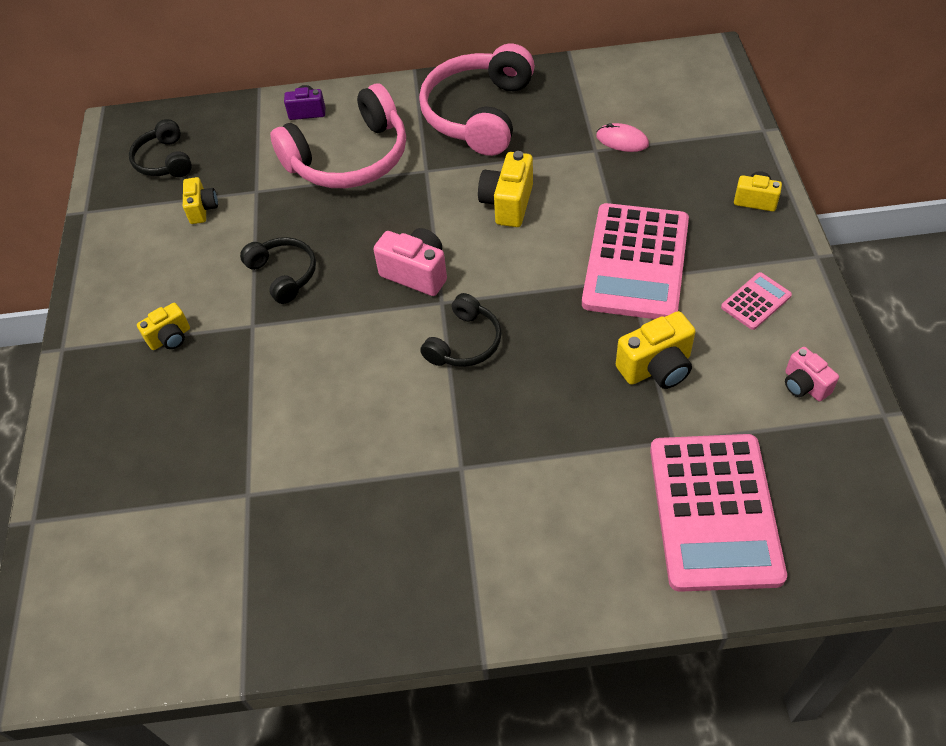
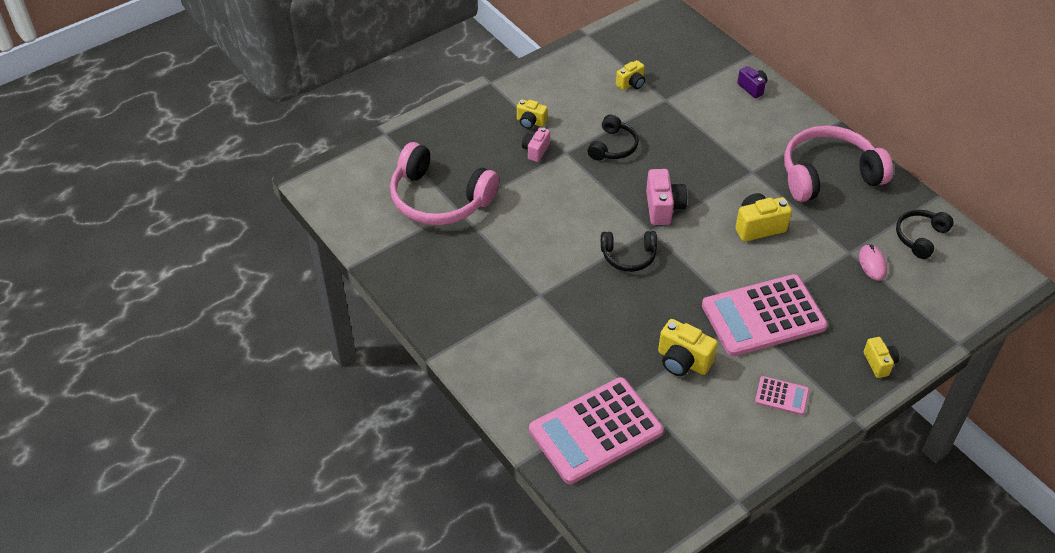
camera: 55 degrees right, 5 degrees down
(164, 160) = (654, 45): black headphones -> black headphones (920, 237)
(349, 158) = (730, 129): pink headphones -> pink headphones (439, 199)
(804, 385) = (729, 447): pink camera -> pink camera (535, 151)

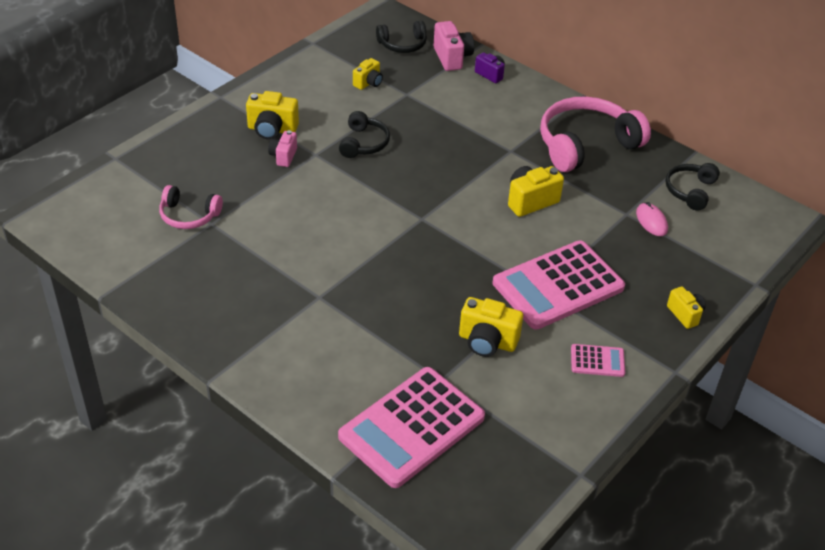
camera: 15 degrees left, 5 degrees down
(439, 199) = (189, 216): pink headphones -> pink headphones, size x0.53
(530, 122) = (272, 130): yellow camera -> yellow camera, size x1.57
(628, 256) = (405, 246): black headphones -> black headphones (403, 44)
(663, 208) = (429, 195): pink camera -> pink camera (452, 58)

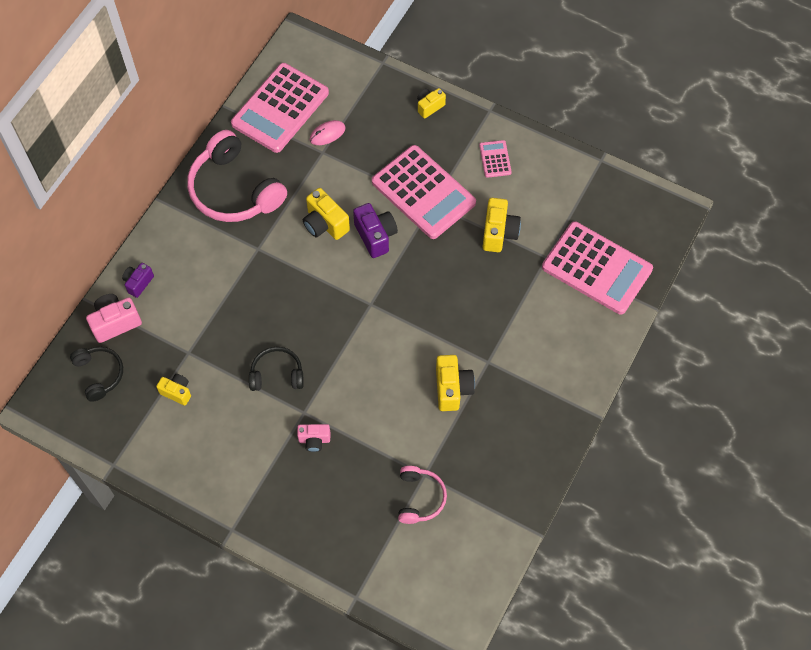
camera: 100 degrees left, 20 degrees up
(272, 130) = (275, 462): yellow camera -> yellow camera (452, 389)
(506, 236) = (375, 236): none -> purple camera
(690, 191) = (280, 108): black headphones -> pink calculator

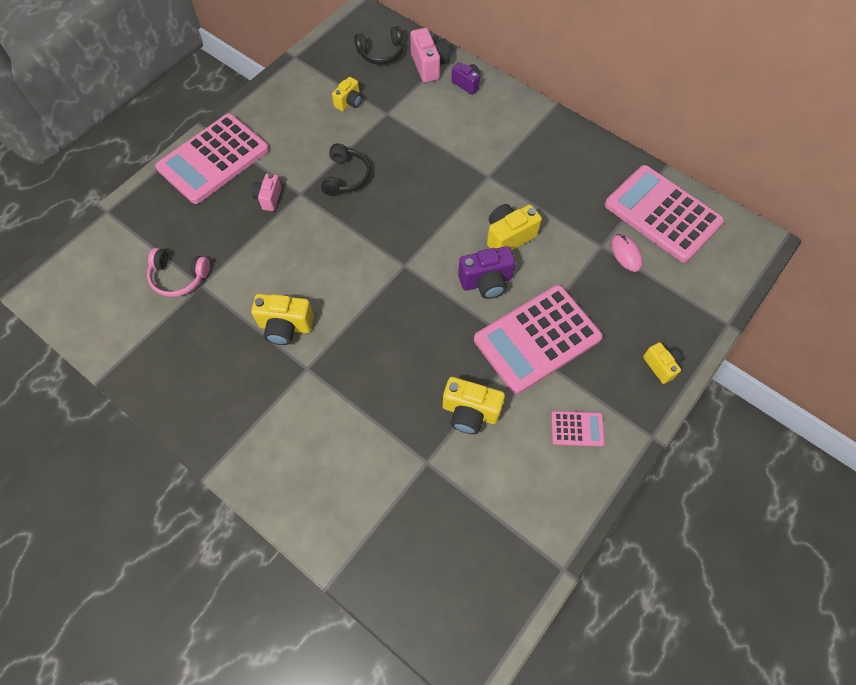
camera: 100 degrees right, 0 degrees up
(234, 190) = (560, 163): pink headphones -> none
(596, 268) = (399, 522): pink calculator -> pink calculator (213, 159)

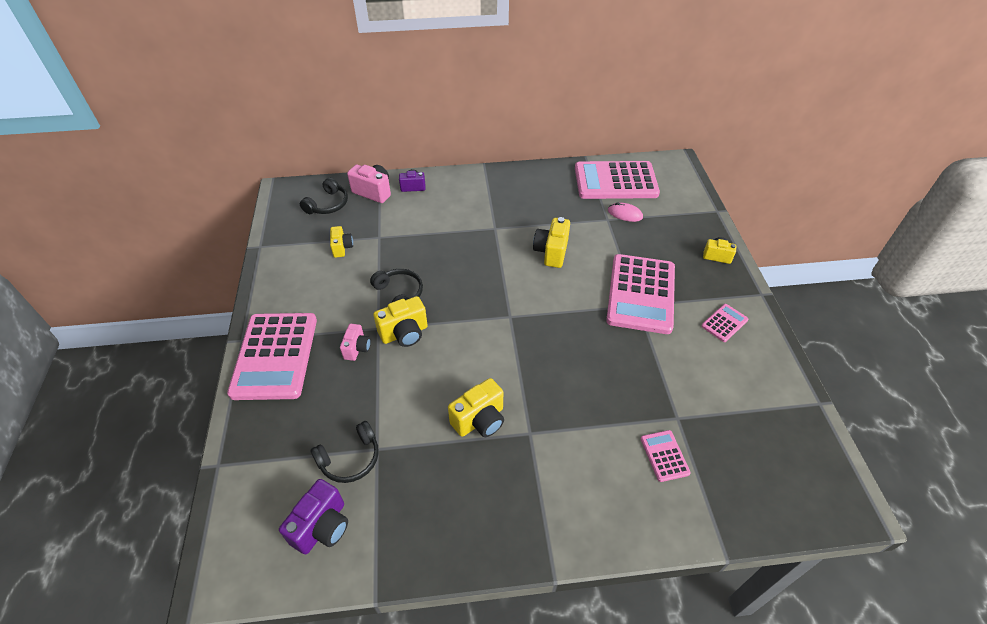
camera: 45 degrees left, 15 degrees down
(179, 277) = (350, 459): pink headphones -> black headphones
(269, 198) = (357, 348): pink camera -> pink camera turned 135 degrees counterclockwise
(378, 478) = (664, 456): none -> pink calculator
(470, 412) = (661, 366): yellow camera -> yellow camera (404, 333)
(486, 282) = (572, 286): purple camera -> purple camera (322, 527)

